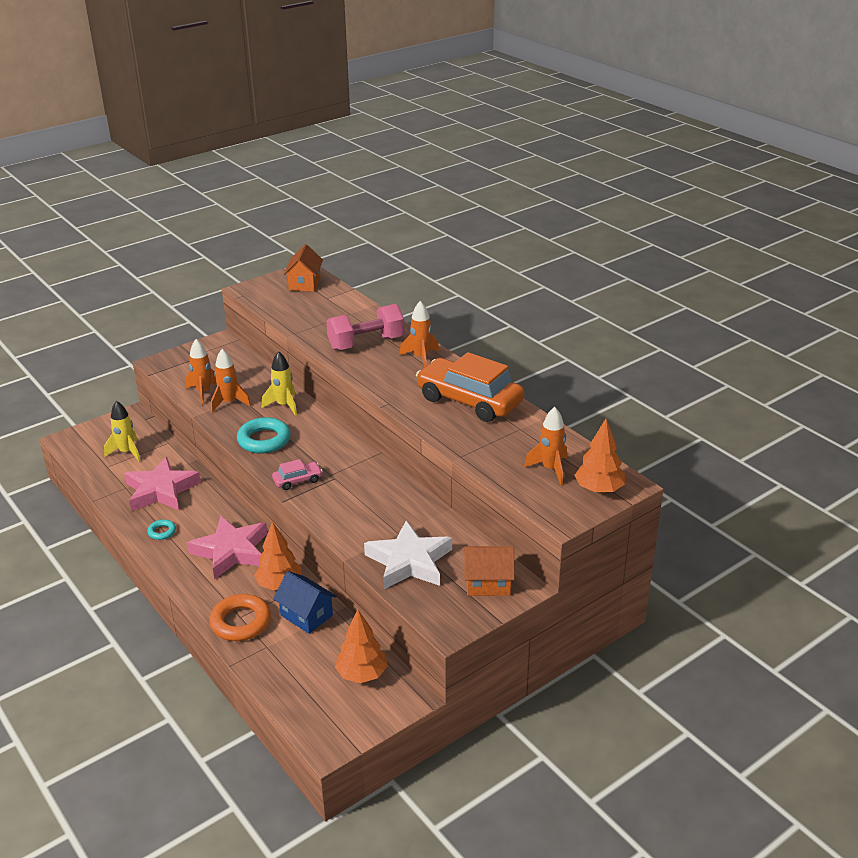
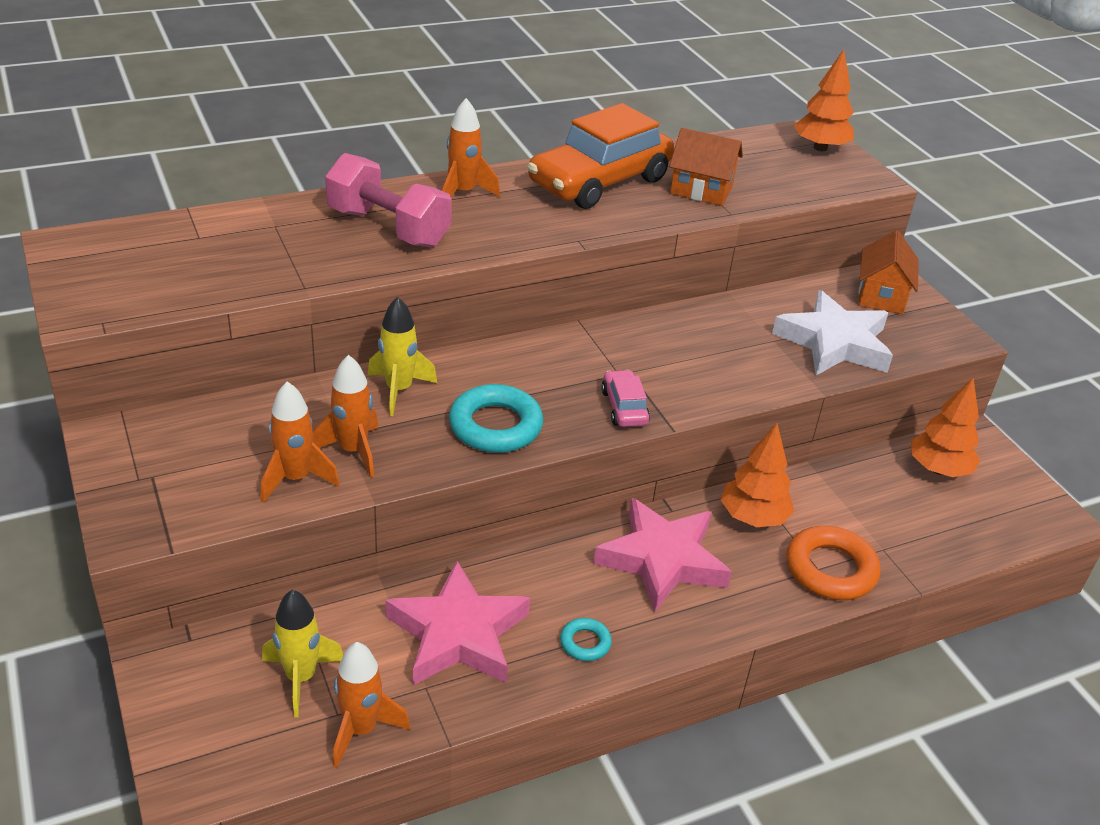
camera: 80 degrees left, 5 degrees up
(304, 283) = (120, 250): orange house -> orange house (701, 190)
(306, 615) = (823, 500): blue house -> none
(366, 343) = (388, 228): pink dumbbell -> pink dumbbell turned 45 degrees counterclockwise
(550, 469) = (774, 165): orange rocket -> orange rocket (361, 729)

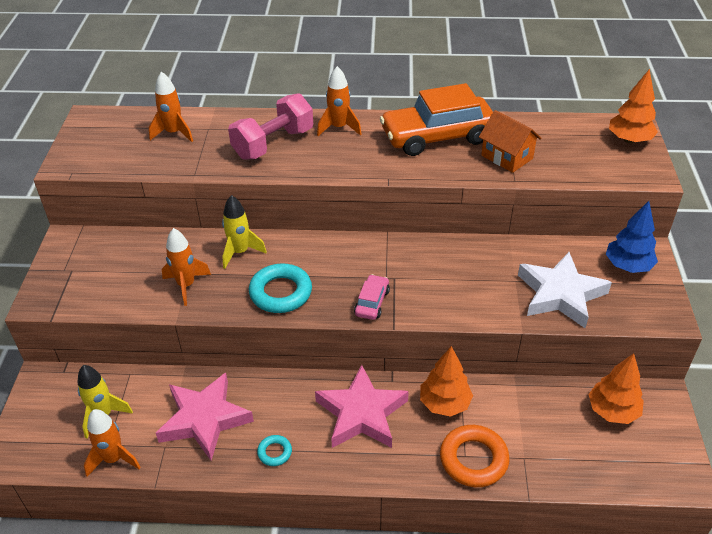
camera: 30 degrees right, 5 degrees up
(296, 479) = (143, 294): orange rocket -> orange rocket (174, 133)
(388, 228) = (273, 144): pink dumbbell -> pink dumbbell turned 75 degrees clockwise
(881, 296) = (628, 266): orange house -> blue tree

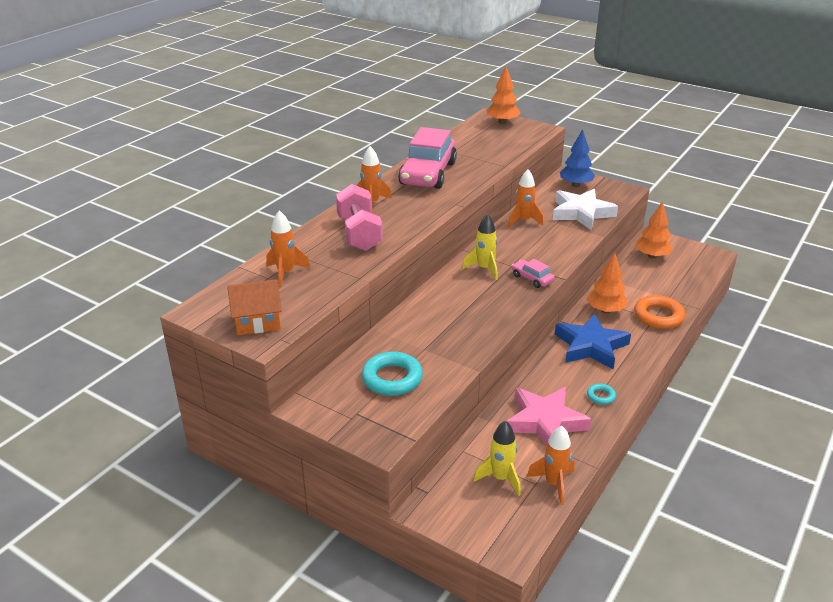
camera: 60 degrees left, 10 degrees down
(186, 285) = (438, 354): orange rocket -> orange rocket (523, 221)
(240, 252) = (423, 317): yellow rocket -> yellow rocket (484, 269)
(280, 293) = (488, 312): turquoise ring -> turquoise ring (392, 378)
(361, 413) = (591, 346): pink star -> blue star
(437, 137) = (428, 173): orange car -> pink car
(507, 157) = (477, 160): orange house -> orange house (257, 322)

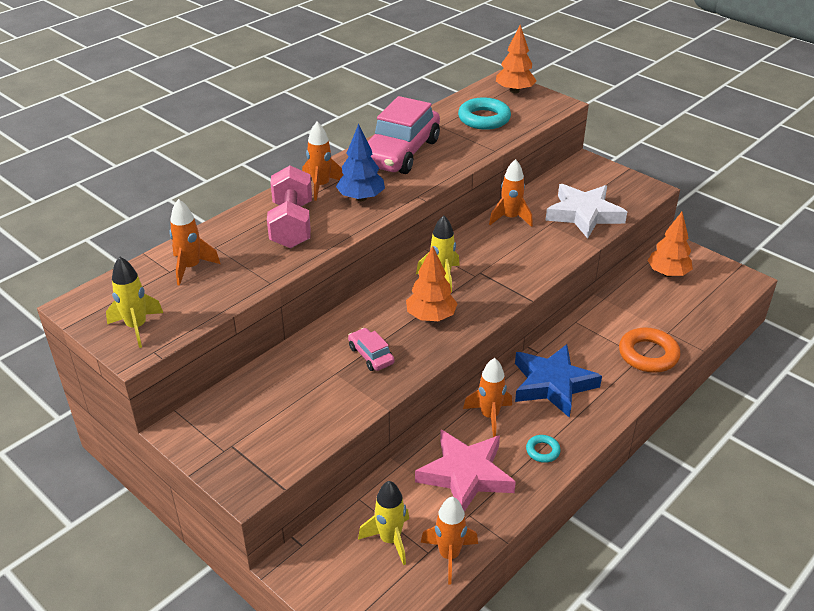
camera: 10 degrees right, 5 degrees up
(257, 322) = (137, 327): orange house -> yellow rocket
(392, 378) = (286, 406): turquoise ring -> turquoise ring (484, 119)
(532, 278) = (493, 296): pink car -> pink car (371, 355)
(548, 376) = (489, 416): none -> orange rocket
(575, 185) = (590, 176): blue tree -> blue tree (361, 198)
(605, 310) = (586, 339): orange tree -> orange tree (431, 317)

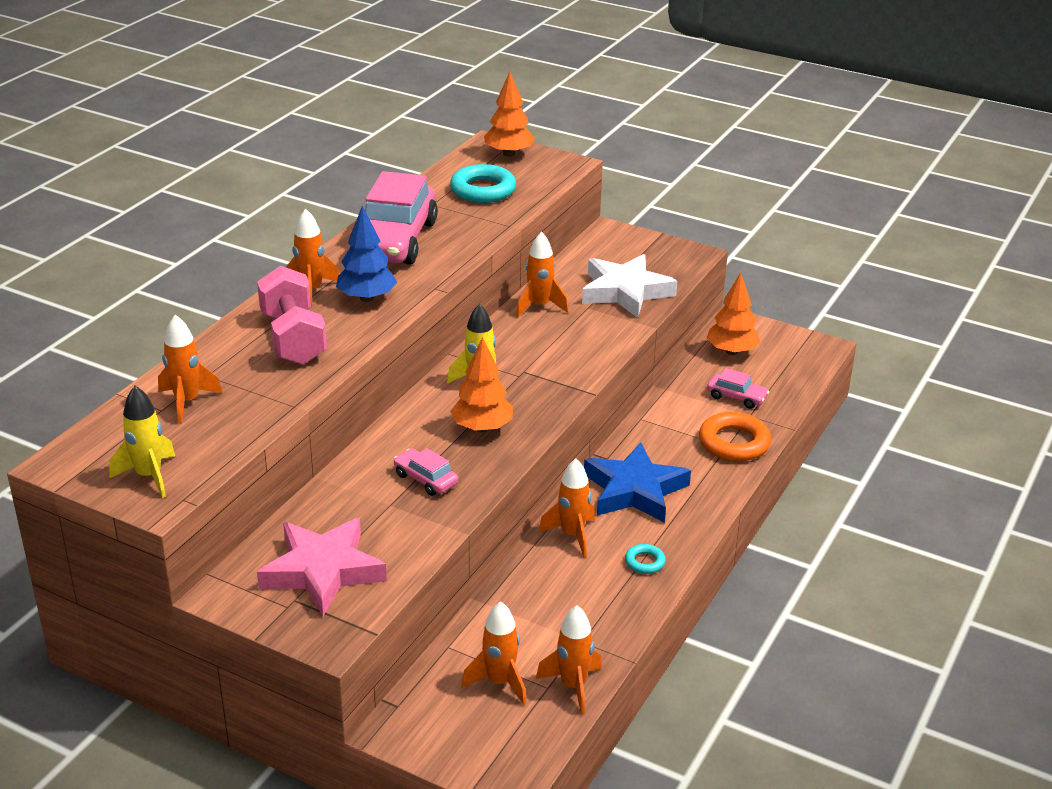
camera: 15 degrees left, 5 degrees down
(390, 540) = (499, 682): yellow rocket -> orange rocket
(465, 475) = (564, 601): pink star -> pink star (322, 571)
(661, 314) = (736, 397): none -> pink car

